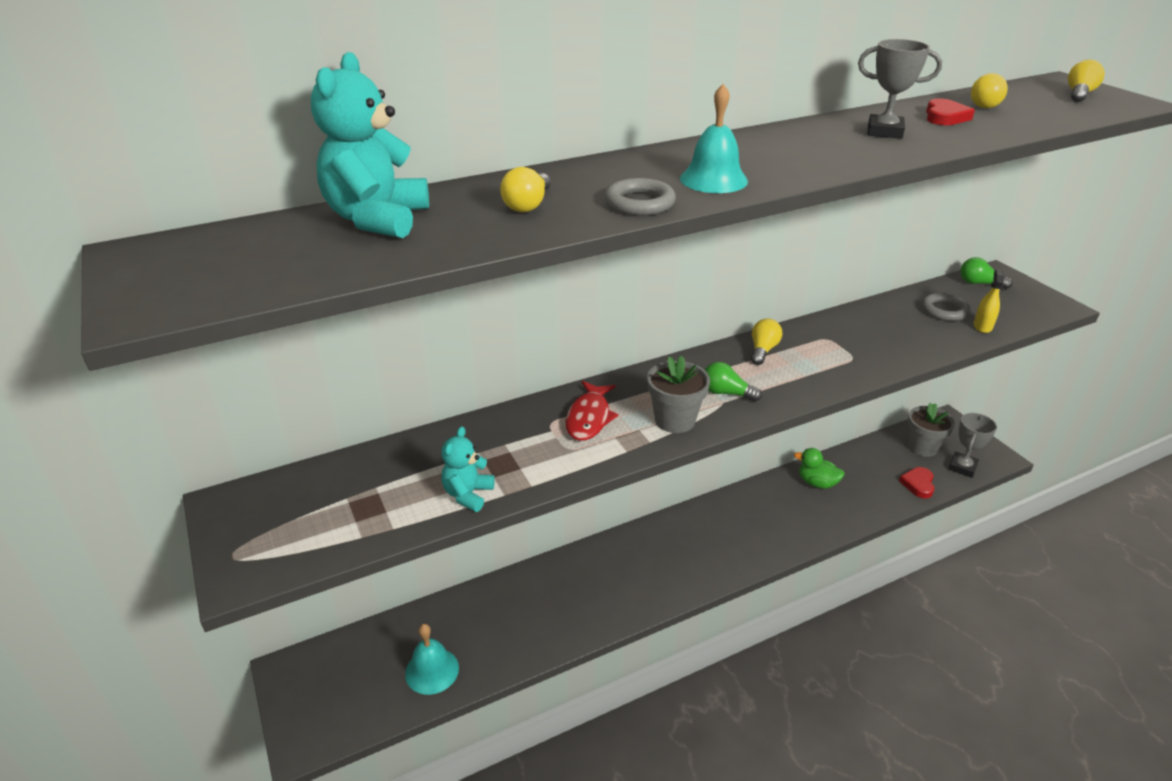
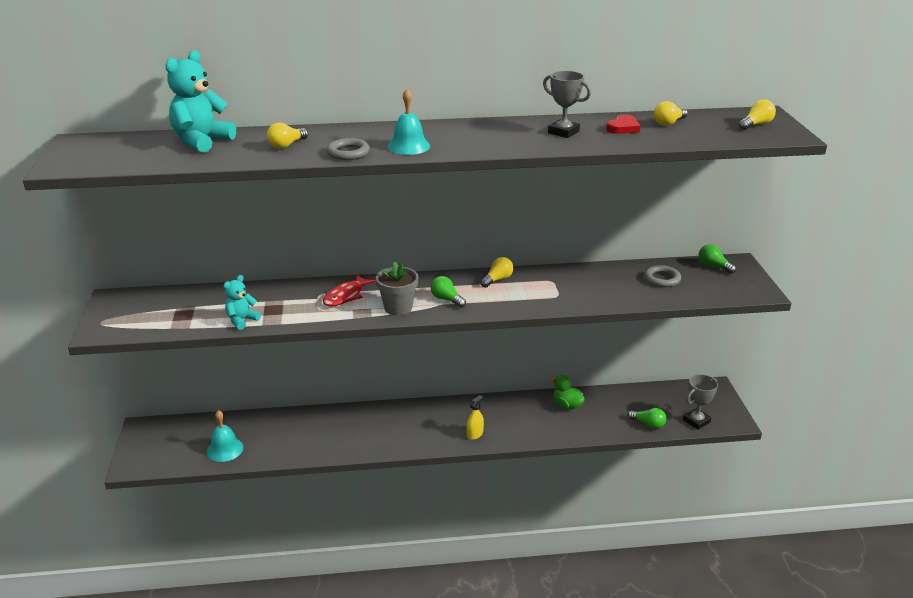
camera: 20 degrees right, 5 degrees down
(918, 484) = (648, 424): red heart -> green light bulb
(922, 447) = (674, 400): grey flower pot -> none
(982, 326) = (680, 294): yellow spray bottle -> yellow spray bottle (475, 434)

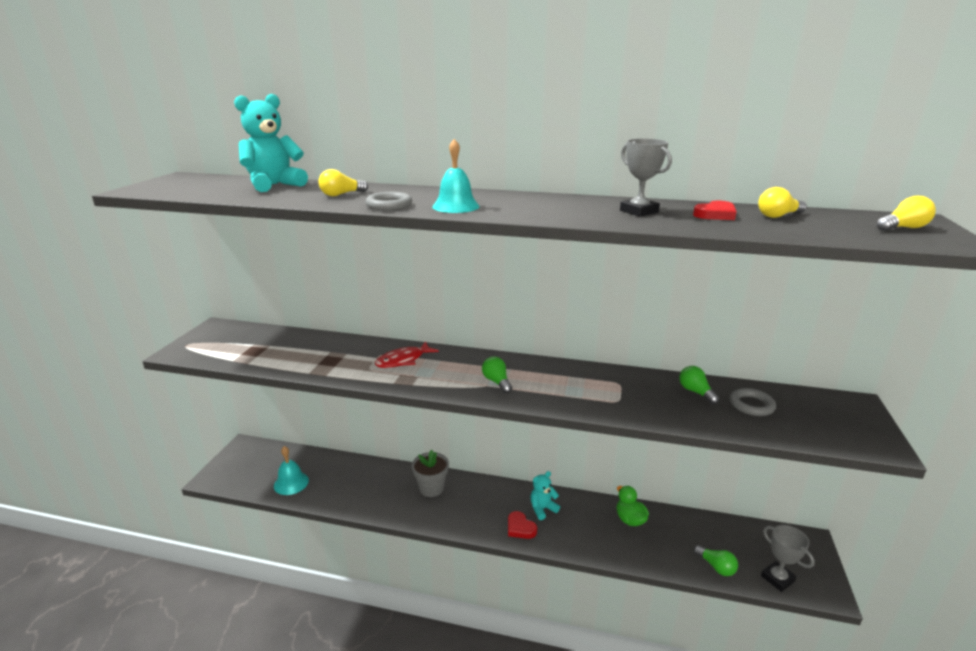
camera: 20 degrees right, 5 degrees down
(242, 320) = (295, 365): turquoise teddy bear -> turquoise teddy bear (542, 509)
(398, 308) = (443, 381): grey flower pot -> grey flower pot (431, 488)
(475, 434) = (520, 528): yellow spray bottle -> red heart
(497, 279) = (561, 371): yellow light bulb -> none
(696, 421) = (777, 578): grey trophy -> grey trophy turned 75 degrees clockwise
(713, 266) = (823, 402): green light bulb -> green light bulb (696, 392)

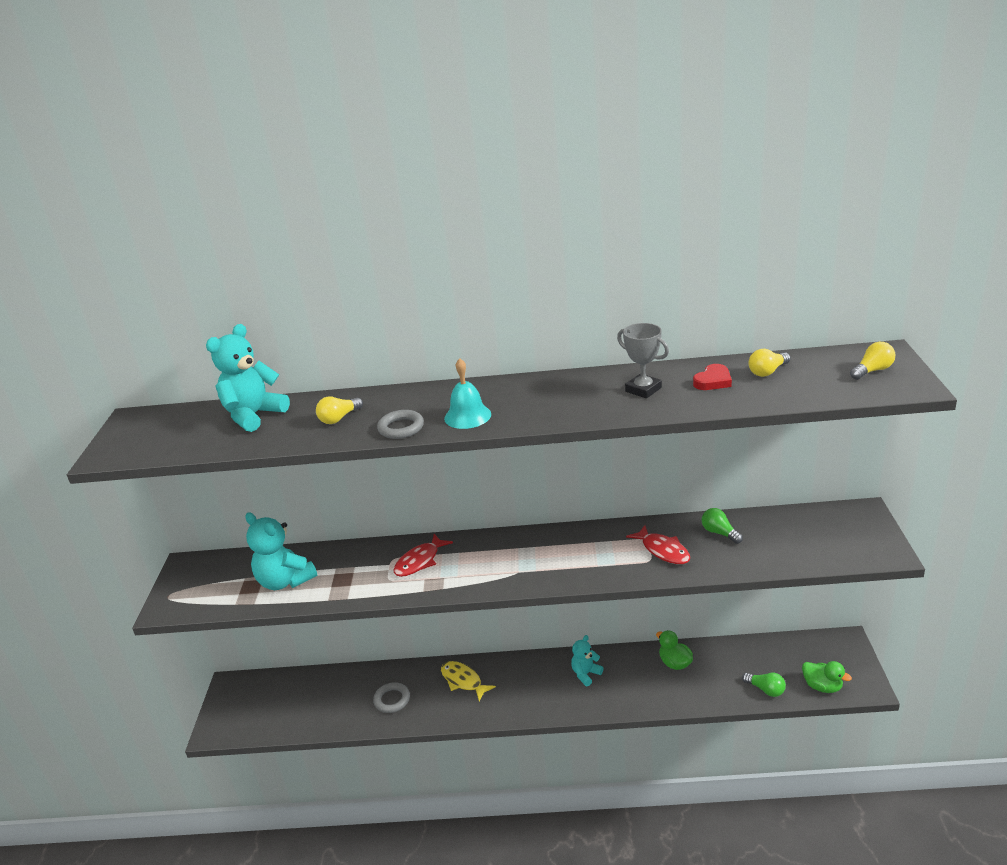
camera: 10 degrees left, 5 degrees up
(283, 352) = (285, 581): none -> turquoise teddy bear
(291, 483) = (307, 713): turquoise bell -> none
(431, 488) = (463, 681): grey flower pot -> yellow fish
(497, 382) = (526, 565): green light bulb -> none
(520, 528) = (570, 699): red heart -> none
(633, 396) = (663, 550): none -> red fish
(751, 405) = (772, 536): grey ring -> grey ring (392, 700)
(777, 578) = (822, 686): grey trophy -> green duck

